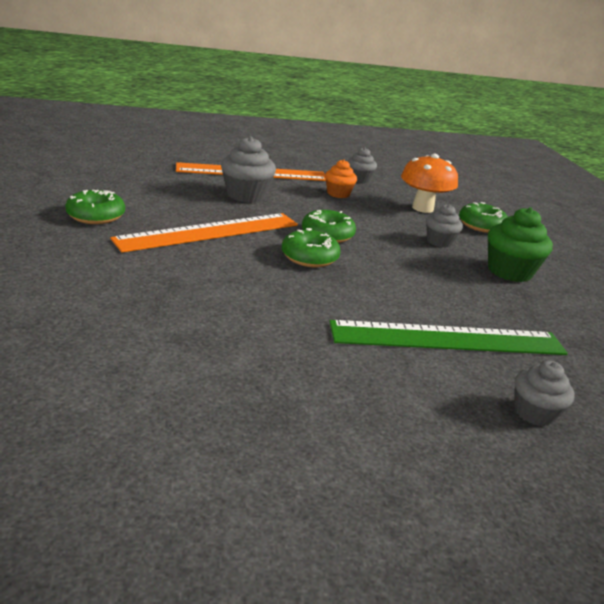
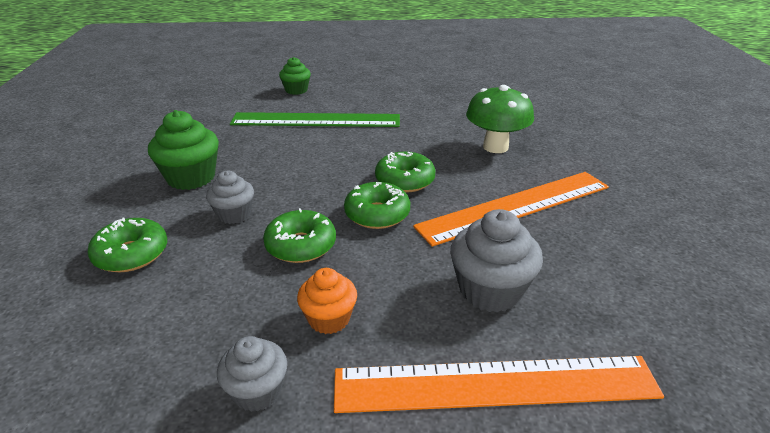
camera: 170 degrees left, 5 degrees up
(96, 216) = (654, 220): green donut -> green donut (301, 245)
(206, 286) = (495, 147): none -> green mushroom
(422, 208) = (193, 290): orange mushroom -> none
(534, 412) = (296, 90): grey cupcake -> green cupcake

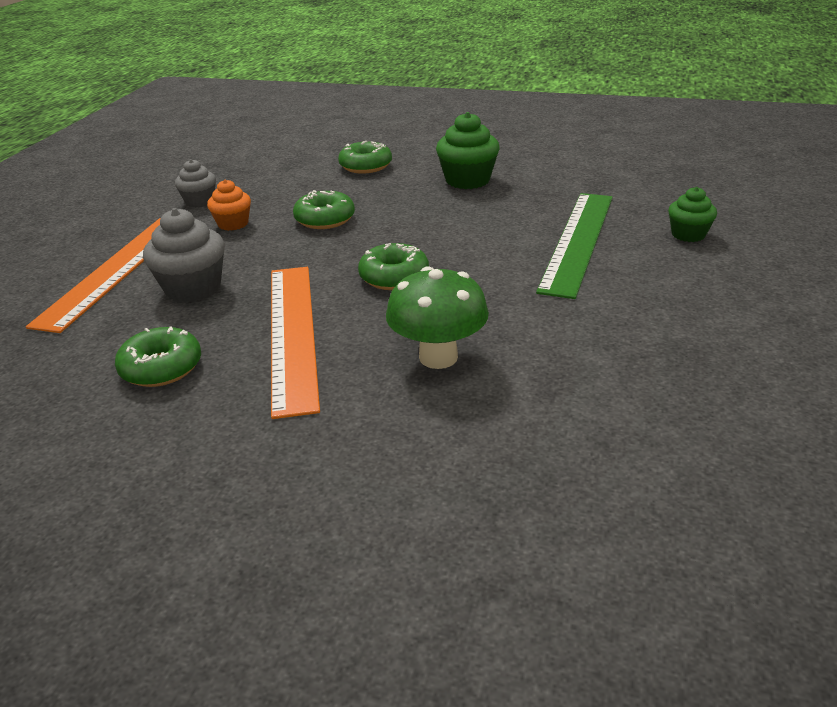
camera: 110 degrees right, 0 degrees up
(234, 214) = (391, 196): grey cupcake -> none
(377, 214) = (343, 254): green donut -> green donut (161, 368)

